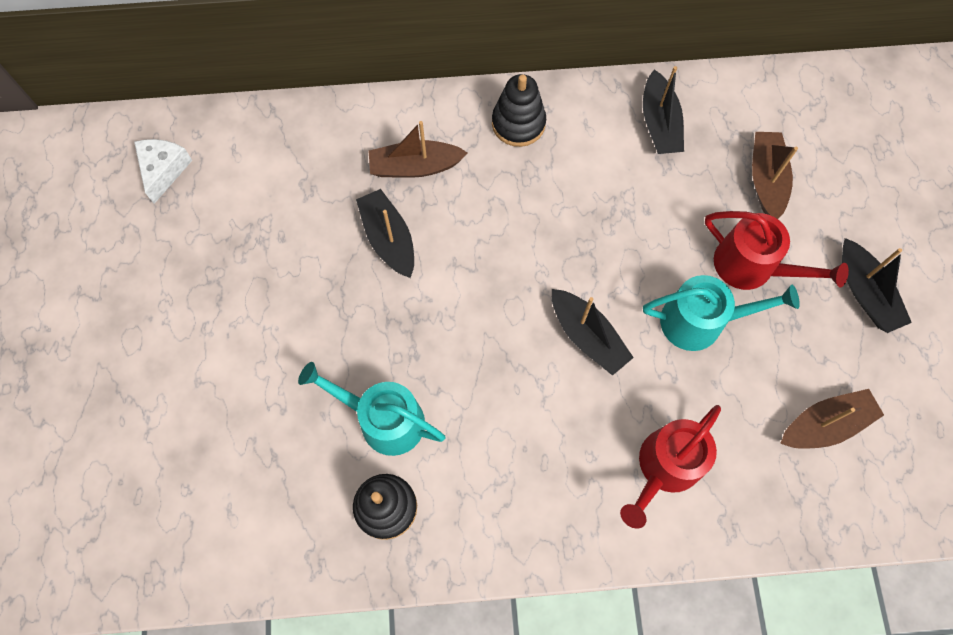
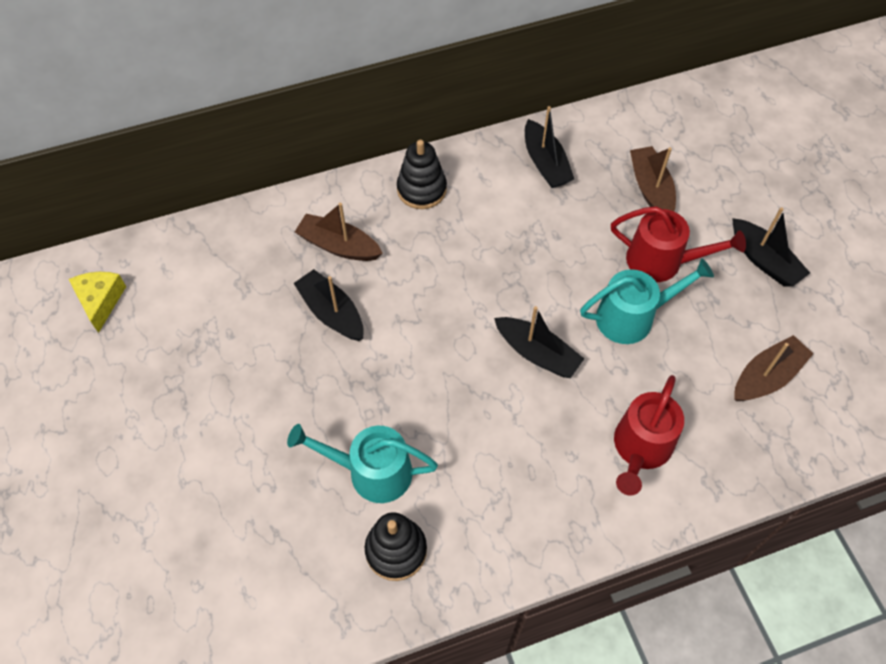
camera: 15 degrees left, 10 degrees down
(164, 170) = (100, 301): white cheese -> yellow cheese
(415, 167) = (338, 246): brown boat -> brown boat turned 45 degrees clockwise

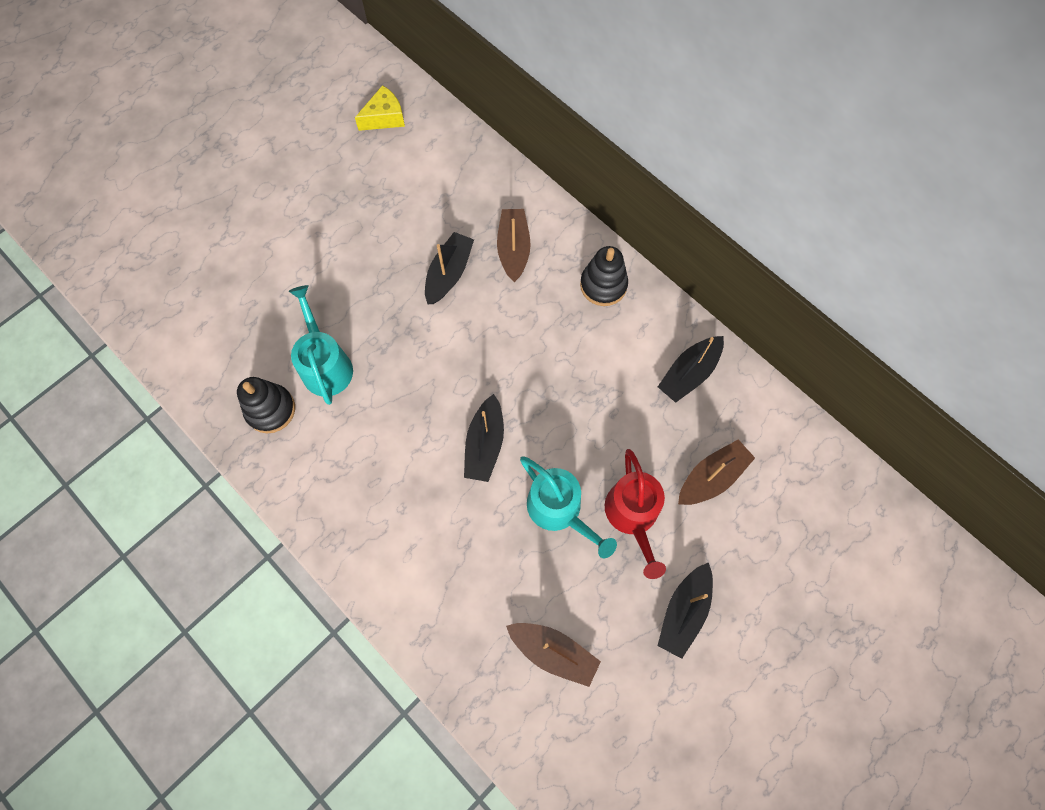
camera: 65 degrees right, 10 degrees up
(640, 448) = (432, 562): red watering can -> none

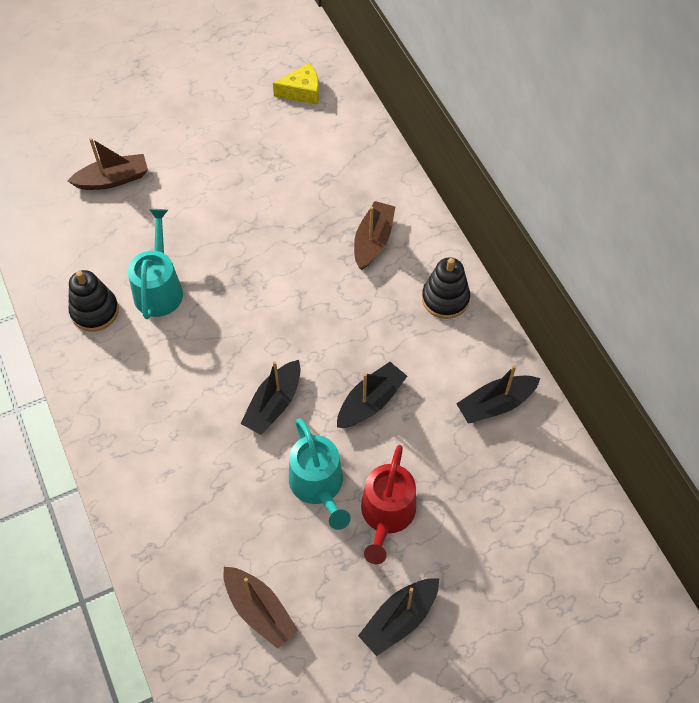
camera: 20 degrees right, 10 degrees down
(449, 273) = (304, 244): black boat -> black boat (370, 402)
(712, 477) = (478, 506): brown boat -> brown boat (113, 179)

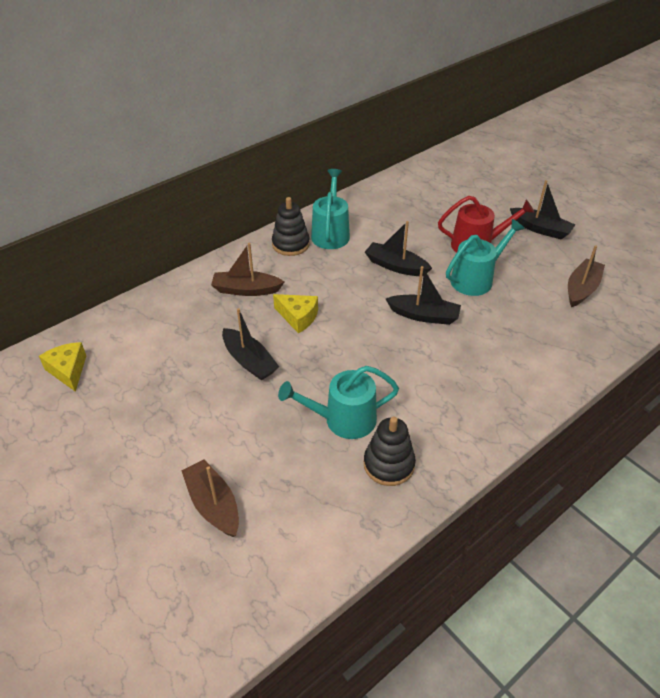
camera: 105 degrees left, 15 degrees down
(312, 280) = (298, 317): none -> yellow cheese
(457, 347) = (331, 233): none -> turquoise watering can
(495, 404) = (369, 211): black boat -> black boat (249, 361)

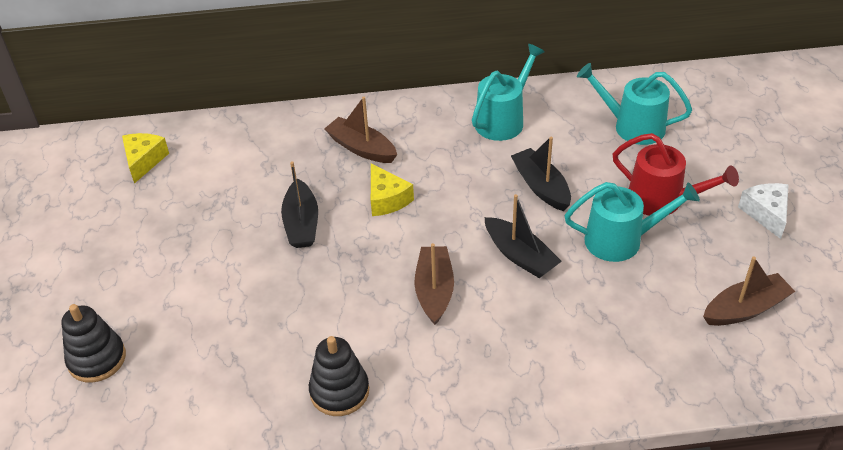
camera: 35 degrees right, 0 degrees up
(213, 504) = (157, 343): brown boat -> brown boat (434, 290)
(290, 244) = (449, 116): black stacking toy -> black stacking toy (97, 359)
(343, 420) = (337, 325): turquoise watering can -> turquoise watering can (632, 126)
(540, 229) = (766, 213): black boat -> white cheese

